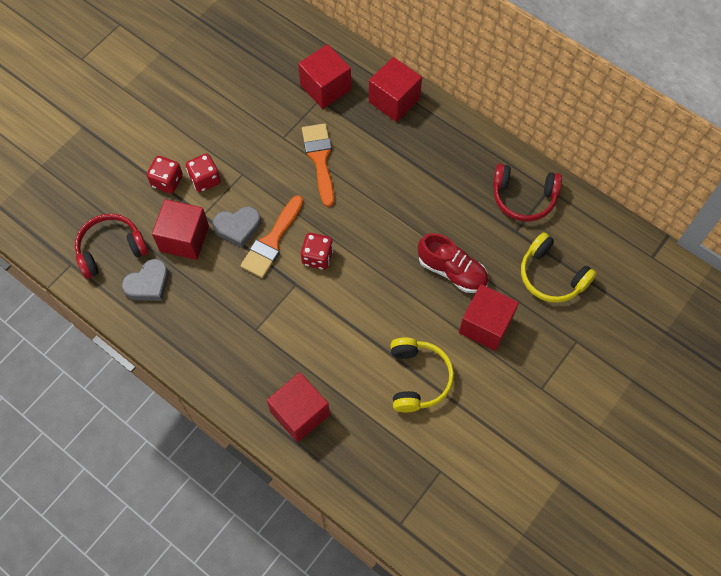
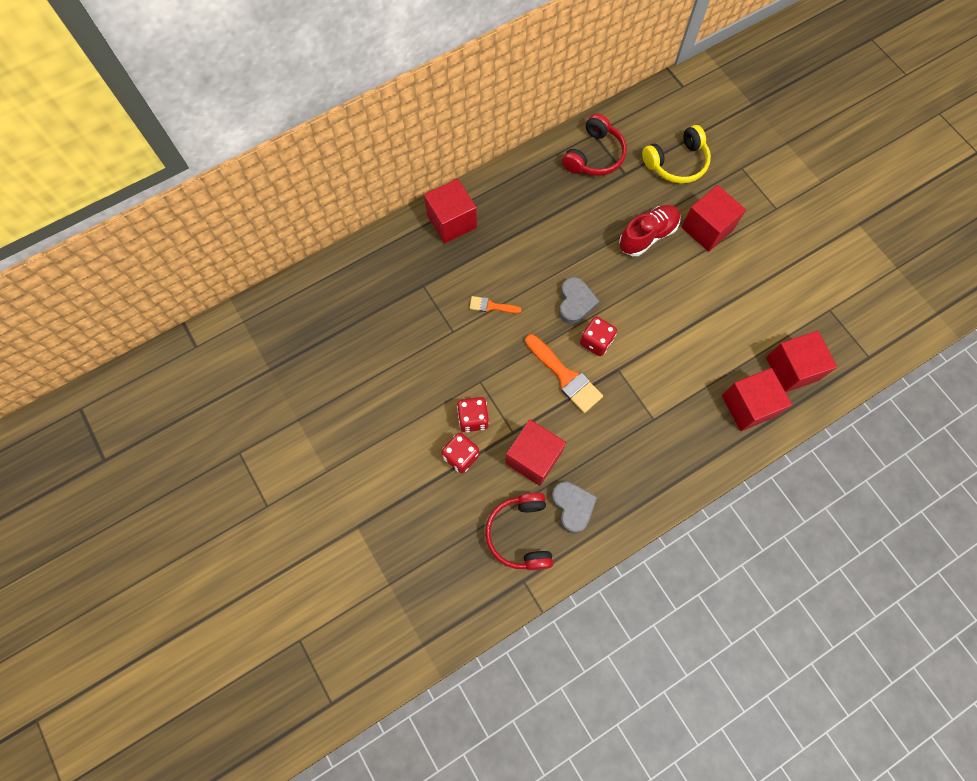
camera: 70 degrees left, 5 degrees up
(238, 227) = (539, 403): grey heart -> grey heart (575, 303)
(320, 159) = (491, 306): orange brush -> orange brush, size x0.55
(325, 87) = (411, 275): red cube -> red cube (792, 369)
(418, 378) = (741, 298): yellow headphones -> none

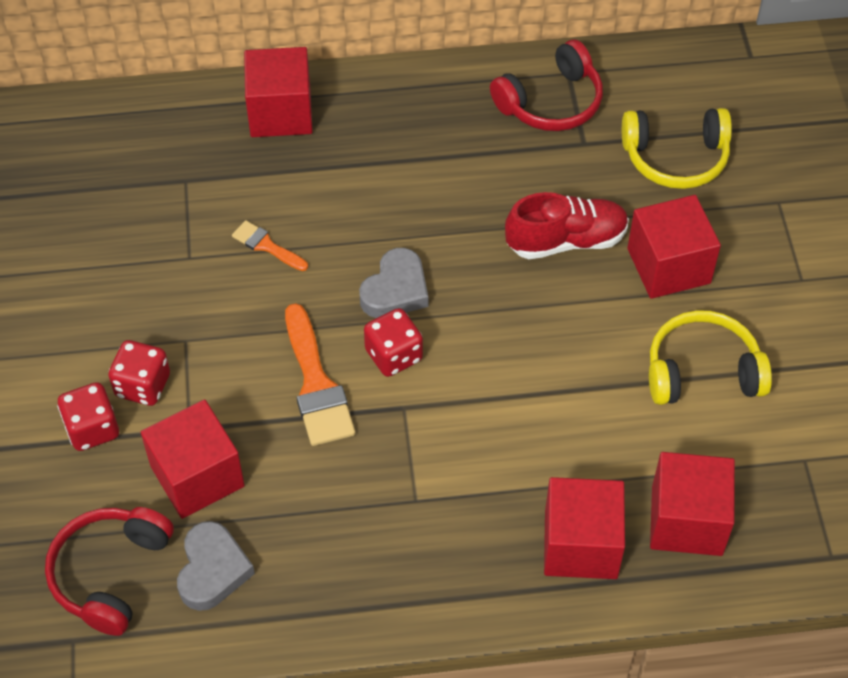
camera: 25 degrees right, 15 degrees down
(755, 282) = (702, 371): none -> yellow headphones

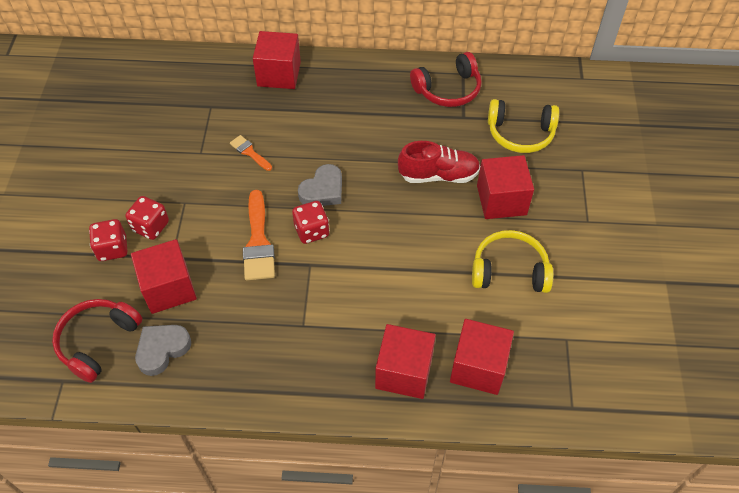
camera: 10 degrees right, 0 degrees up
(212, 570) = (162, 350): grey heart -> grey heart turned 150 degrees counterclockwise

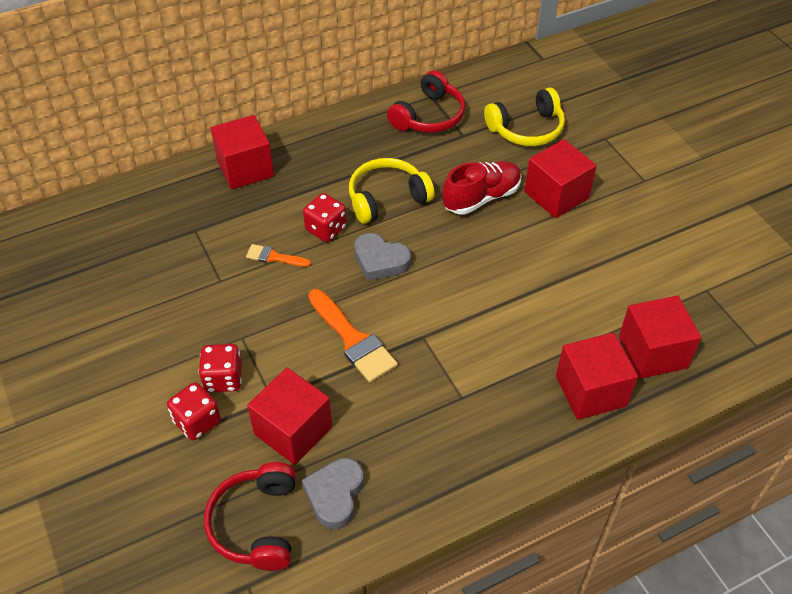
camera: 30 degrees left, 5 degrees down
(311, 231) = (399, 304): red dice -> red dice (326, 229)
(323, 190) = (380, 261): grey heart -> grey heart turned 105 degrees clockwise
(509, 270) = (612, 254): yellow headphones -> yellow headphones (387, 198)

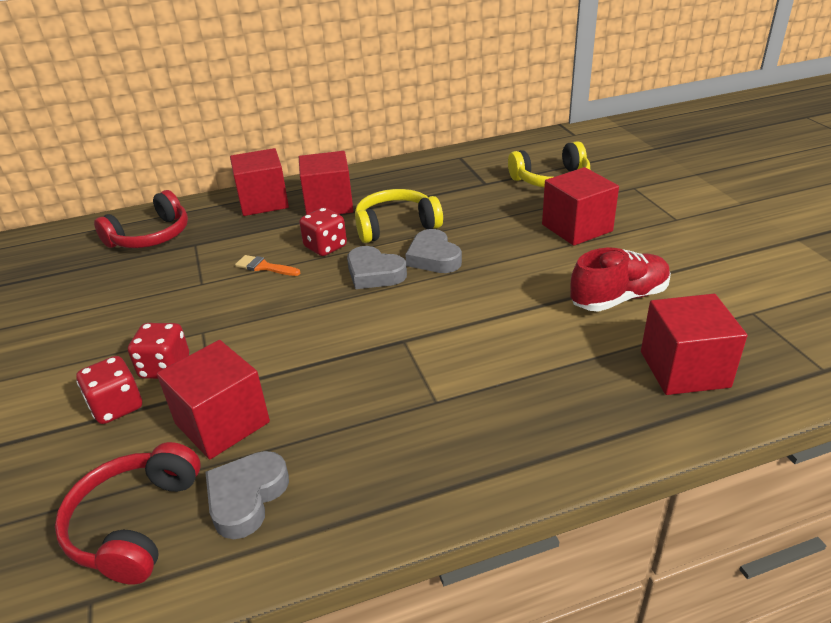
camera: 10 degrees right, 15 degrees down
(352, 339) = (322, 339): orange brush -> none
(429, 116) = (454, 170): red headphones -> red headphones (151, 236)
(430, 238) = (433, 257): none -> grey heart
(481, 198) = (495, 228): red shoe -> red shoe (618, 298)
(591, 391) = (601, 404): red cube -> red cube (328, 204)

